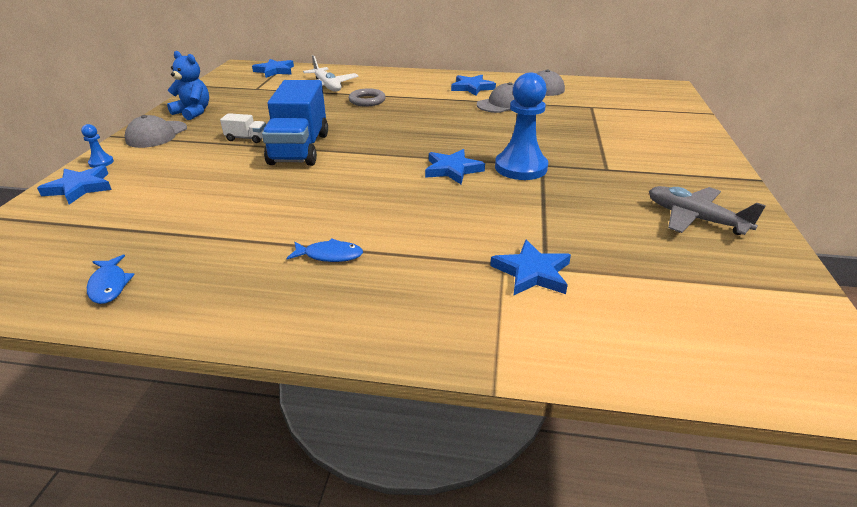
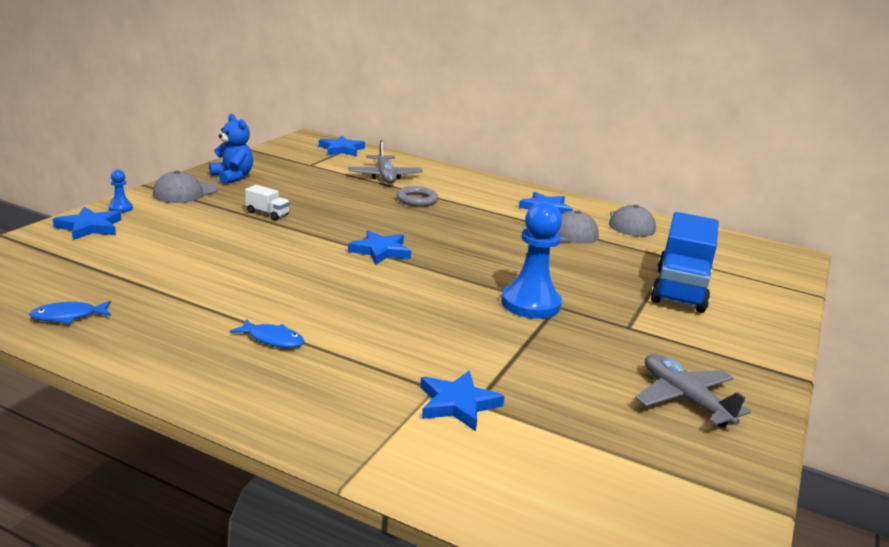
camera: 15 degrees right, 10 degrees down
(109, 285) = (68, 316): blue fish -> blue fish turned 75 degrees clockwise
(299, 149) = (312, 235): blue truck -> blue truck (680, 290)
(327, 86) = (385, 176): white plane -> grey plane
(452, 169) = (454, 289): blue star -> blue star (380, 251)

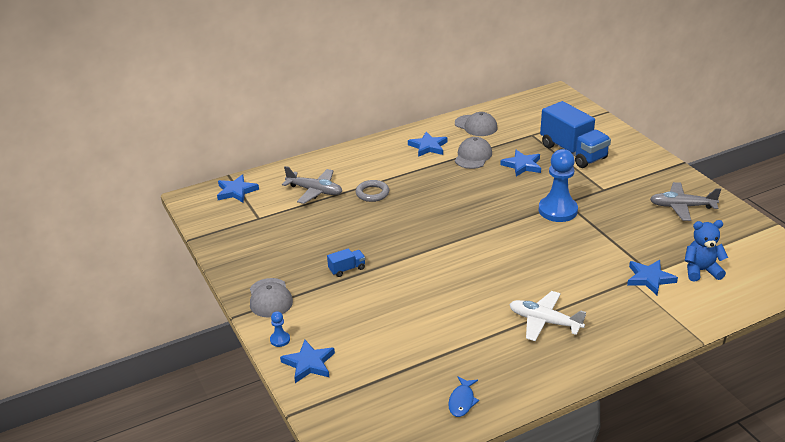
camera: 50 degrees left, 10 degrees up
(232, 177) = (255, 265): blue teddy bear -> blue teddy bear (701, 271)
(267, 214) = (347, 269): white truck -> blue truck
(272, 339) = (544, 321): blue fish -> white plane
(380, 251) = (448, 239): blue star -> blue star (522, 165)

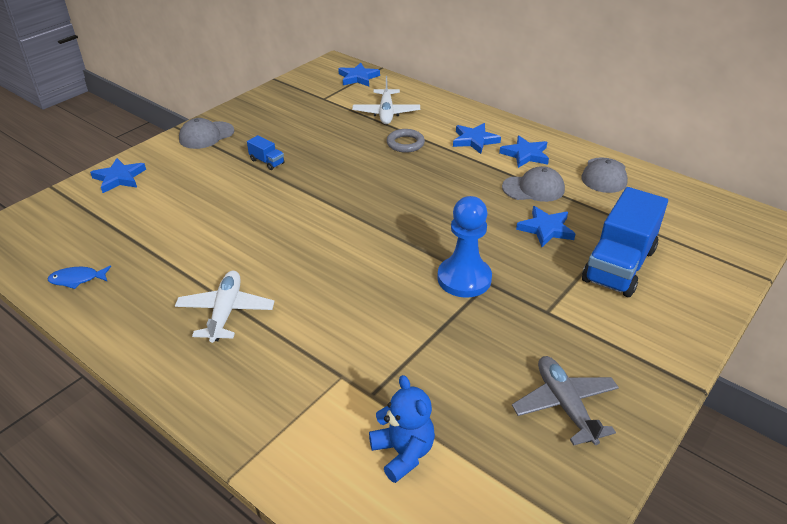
camera: 65 degrees right, 5 degrees up
(280, 340) = (149, 155): blue pawn -> none
(315, 191) = (386, 113): grey plane -> white plane
(649, 279) = (355, 395): blue star -> blue star (474, 140)

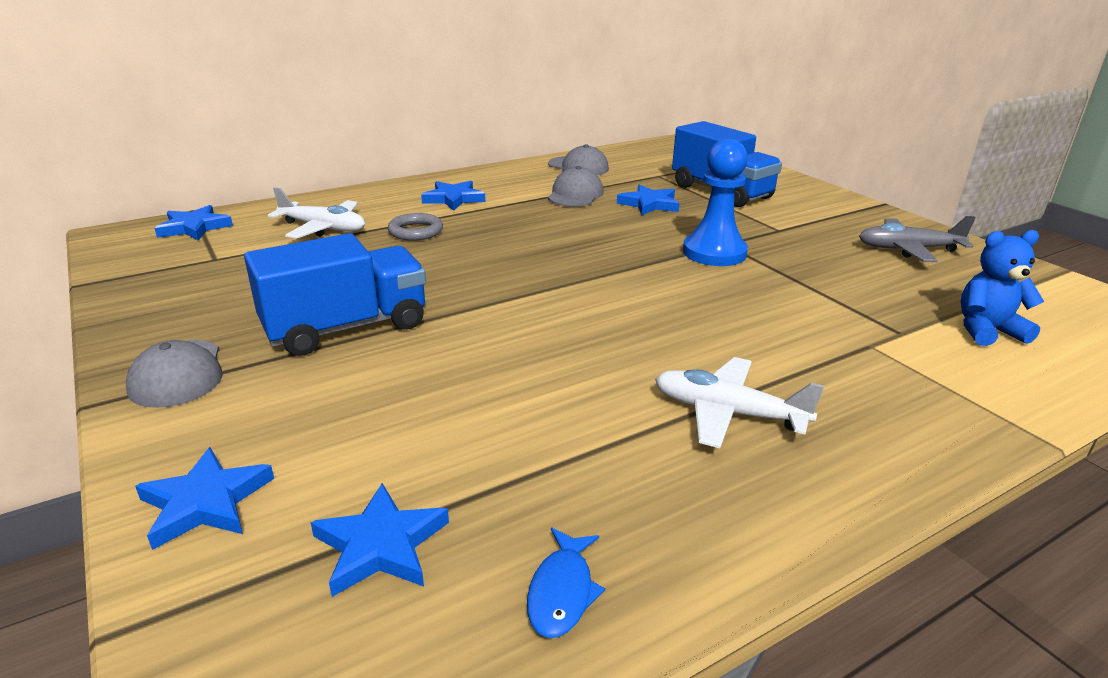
camera: 70 degrees left, 10 degrees down
(267, 162) = (346, 328): blue truck -> blue truck, size x2.34
(525, 154) = (509, 185): blue star -> blue star (380, 545)

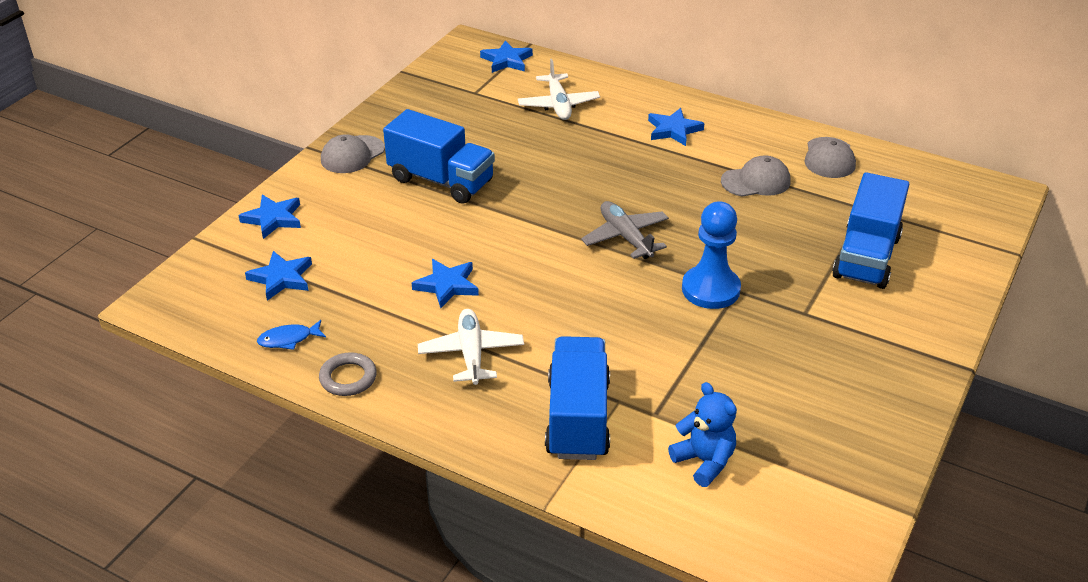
camera: 60 degrees right, 10 degrees up
(416, 231) = (595, 142): grey ring -> grey ring (348, 378)
(649, 204) = (781, 226): blue star -> blue star (447, 285)
(893, 378) = (578, 418): none -> blue truck
(908, 249) = (844, 399): grey plane -> grey plane (626, 237)

